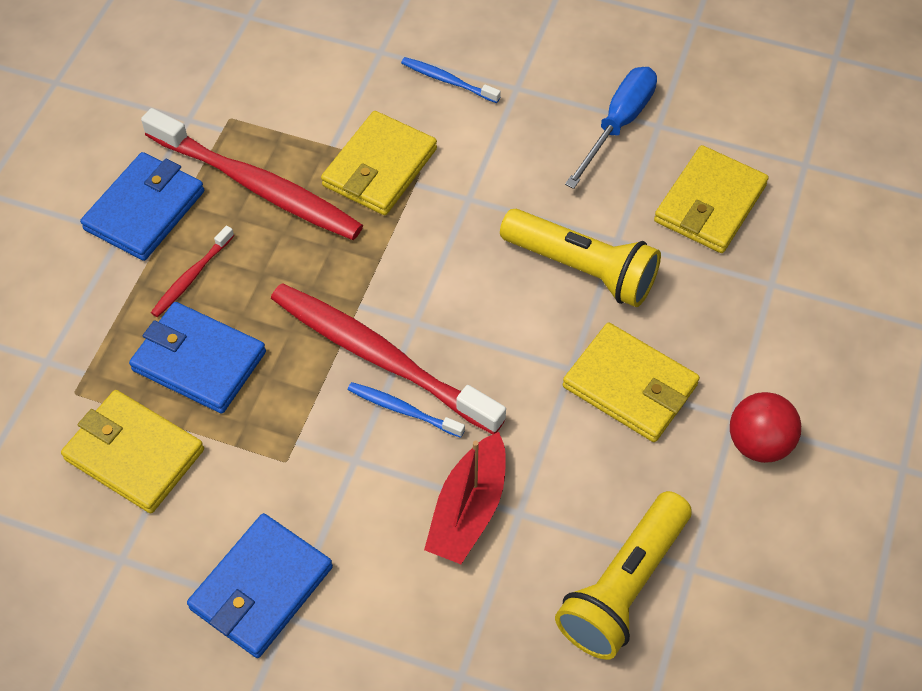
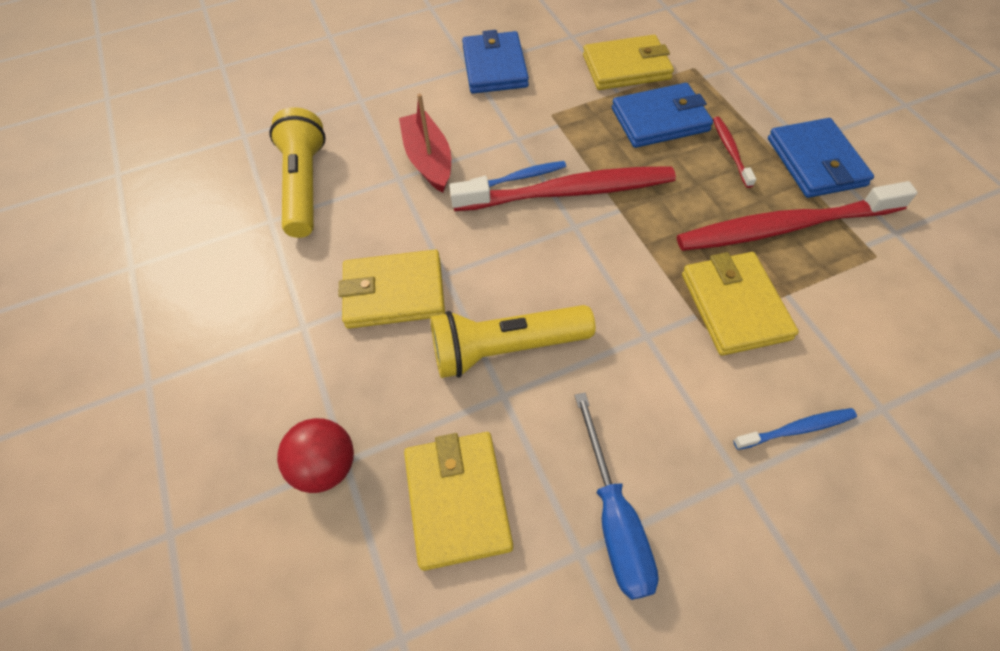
camera: 140 degrees right, 0 degrees up
(758, 443) = (272, 321): red ball -> red ball (326, 466)

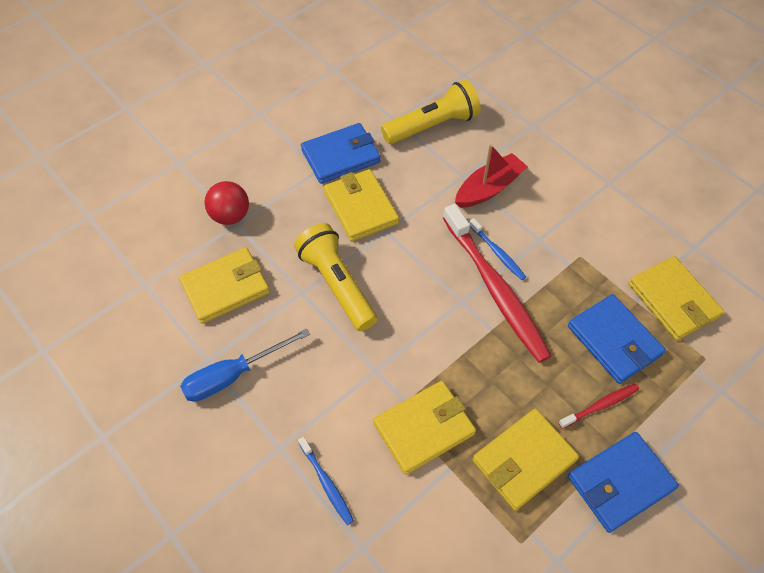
camera: 70 degrees right, 0 degrees up
(495, 67) = (618, 200): blue wallet -> blue wallet (341, 156)
(784, 227) = (524, 460): red toothbrush -> yellow wallet

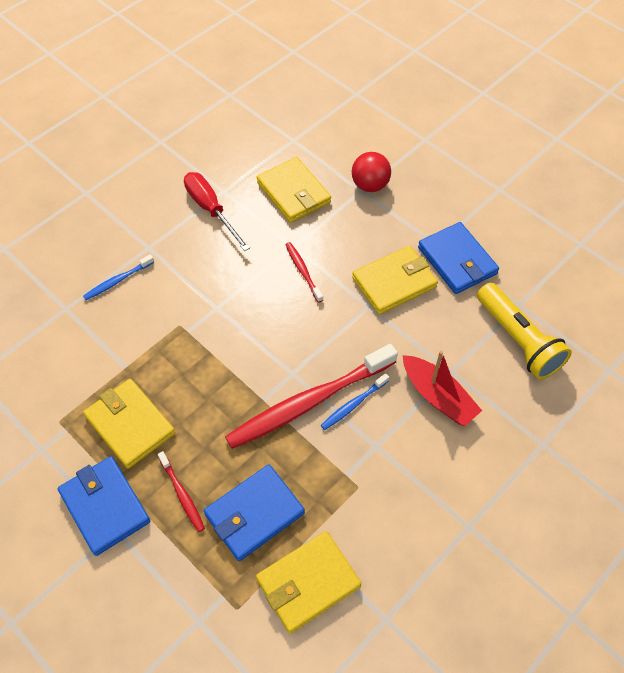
camera: 85 degrees right, 0 degrees up
(233, 375) = (211, 210): blue screwdriver -> red screwdriver
(337, 285) = (303, 271): yellow flashlight -> red toothbrush
(424, 428) = (162, 346): yellow wallet -> none

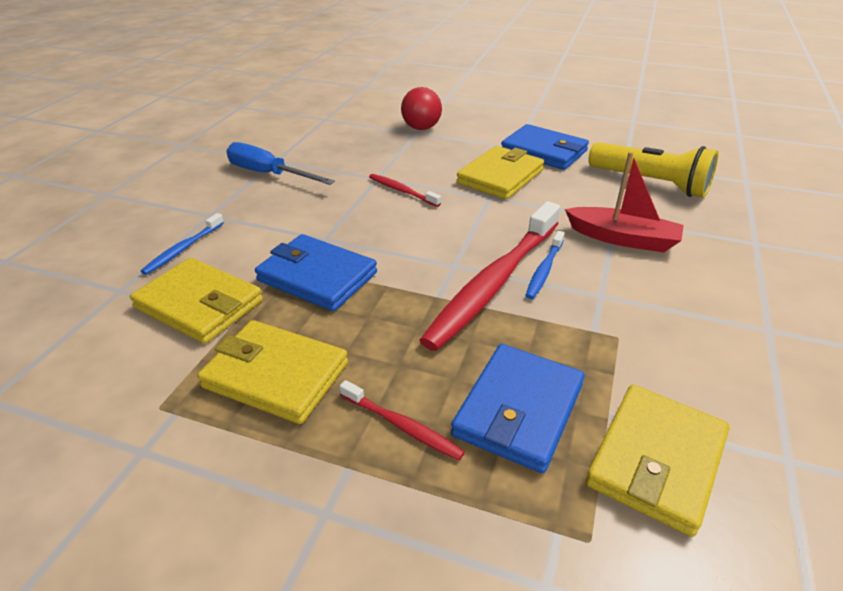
camera: 25 degrees left, 20 degrees down
(105, 506) = (289, 486): blue wallet -> blue wallet (317, 276)
(211, 210) = (269, 174): red screwdriver -> blue screwdriver
(293, 193) = (350, 146): yellow wallet -> yellow wallet (199, 304)

